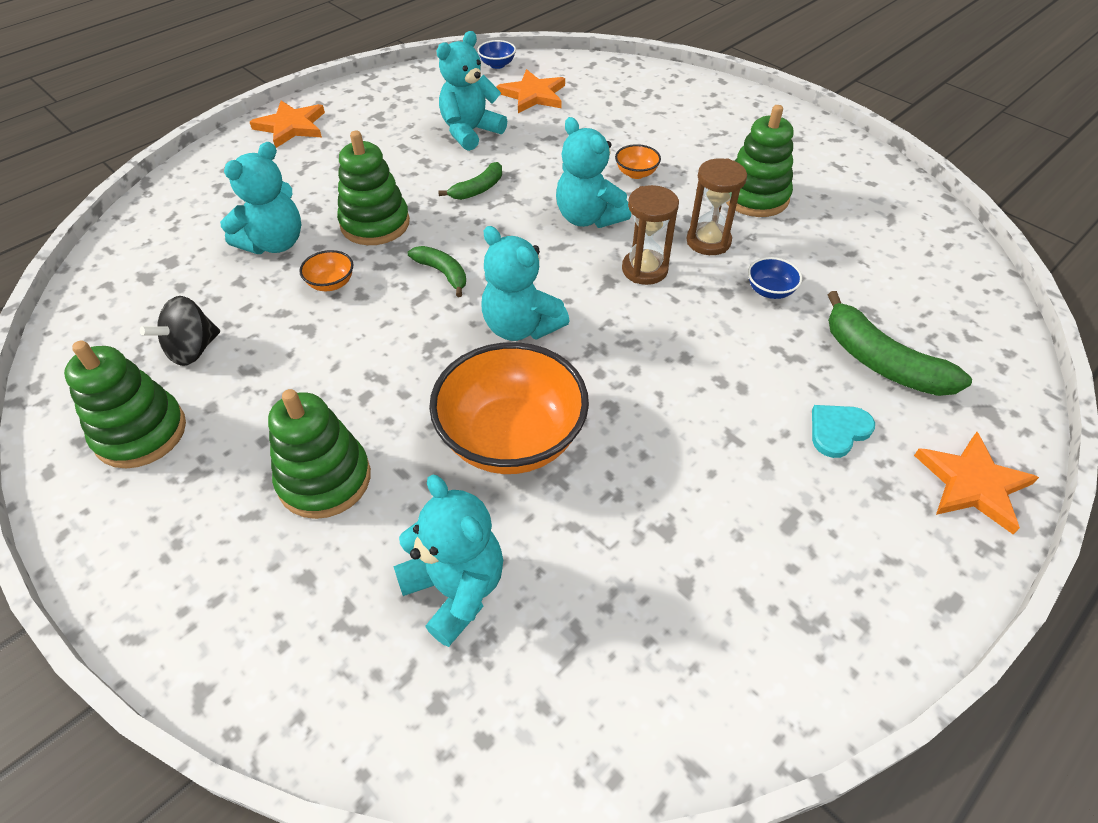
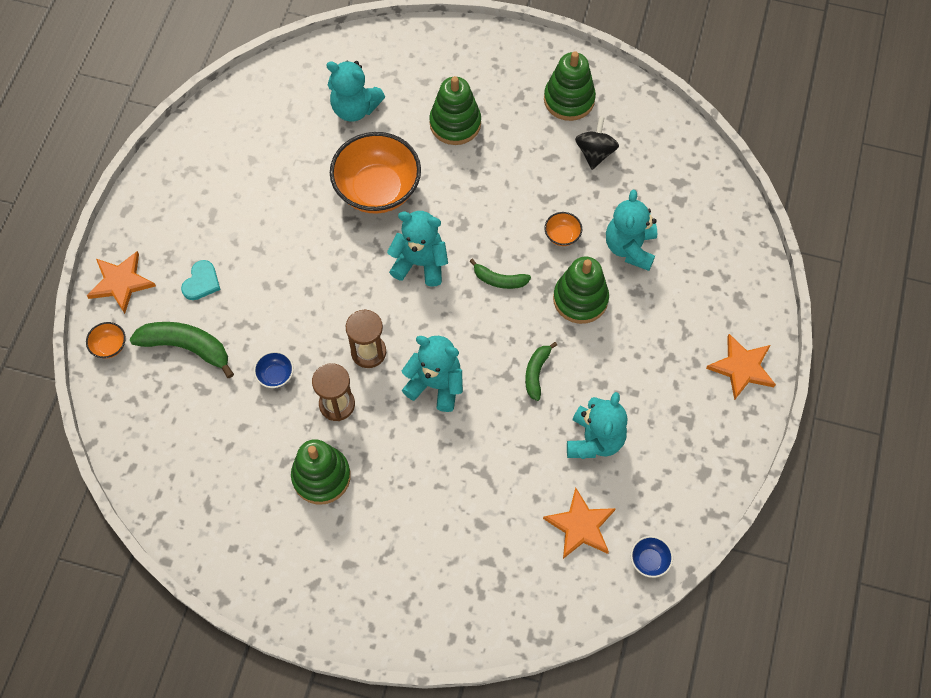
camera: 150 degrees right, 15 degrees up
(636, 173) = (428, 457): orange bowl -> orange bowl (109, 346)

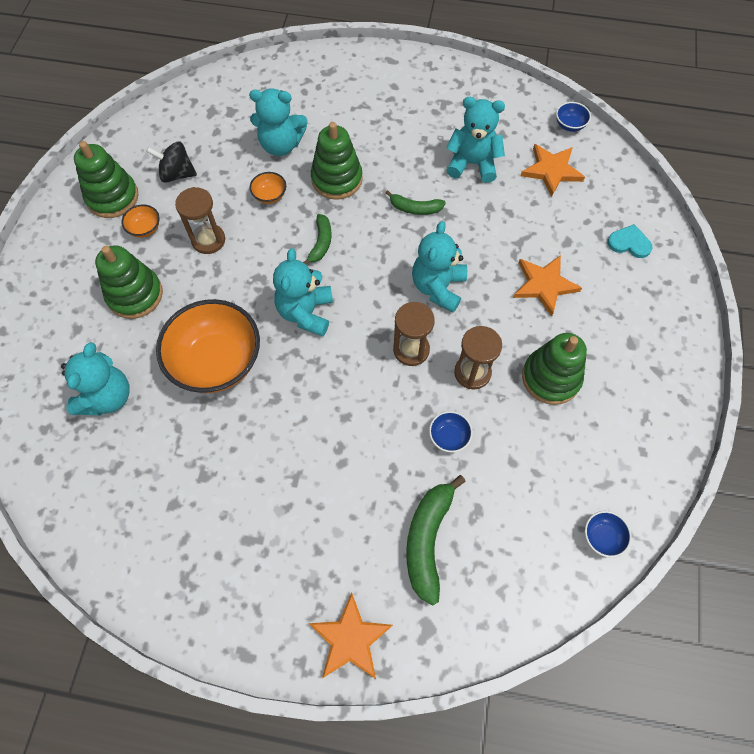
camera: 95 degrees left, 0 degrees up
(109, 346) = (437, 635): orange bowl -> orange bowl (145, 229)
(161, 492) = (602, 537): none -> blue bowl
(201, 282) = (342, 537): turquoise heart -> turquoise heart (629, 243)
(511, 181) = (208, 240): none -> brown hourglass
(742, 368) = (392, 70): orange star -> orange star (544, 285)

